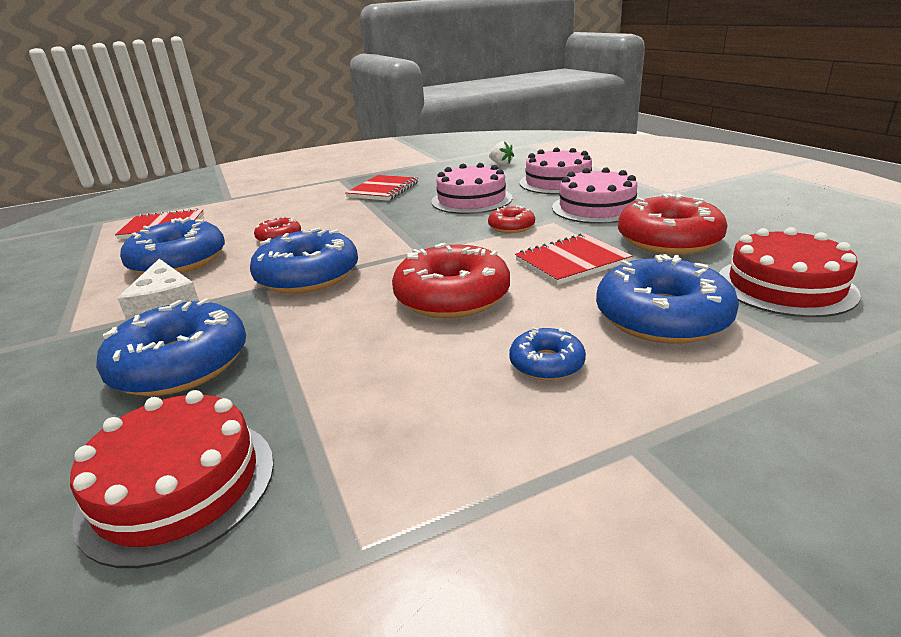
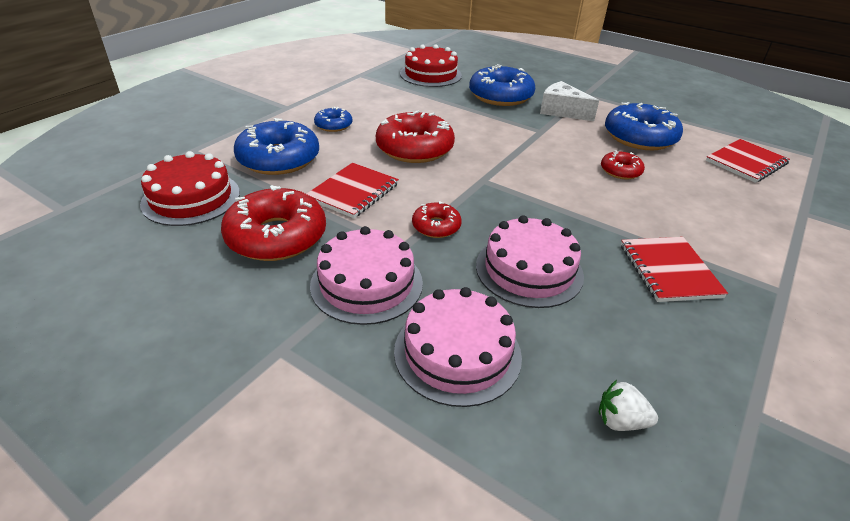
camera: 145 degrees right, 10 degrees up
(308, 276) = (528, 144): blue donut -> none

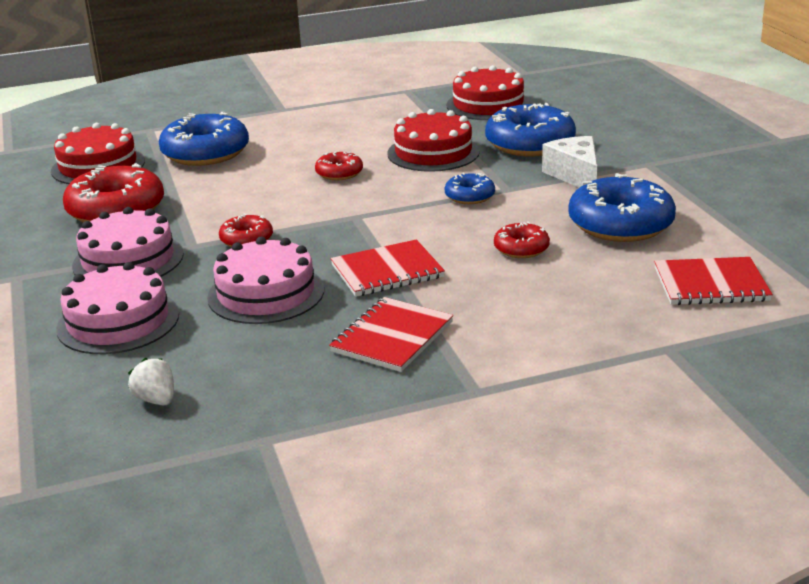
camera: 40 degrees right, 10 degrees down
(333, 125) = (298, 135): blue donut -> blue donut (469, 196)
(353, 192) = (223, 194): red notebook -> red notebook (387, 271)
(414, 148) = (339, 173): red donut -> red donut, size x0.51
(452, 116) = (433, 152): none -> red cake

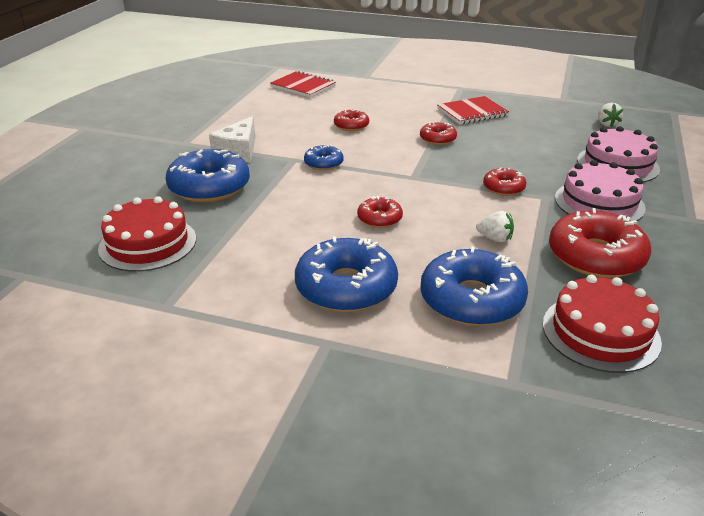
camera: 145 degrees left, 5 degrees up
(218, 193) = (495, 238): none -> white strawberry
(266, 293) = (518, 150): pink cake -> none
(387, 271) = (438, 139): red notebook -> red donut
(433, 152) = (284, 208): red cake -> none
(620, 224) = (280, 119): blue donut -> blue donut (346, 287)

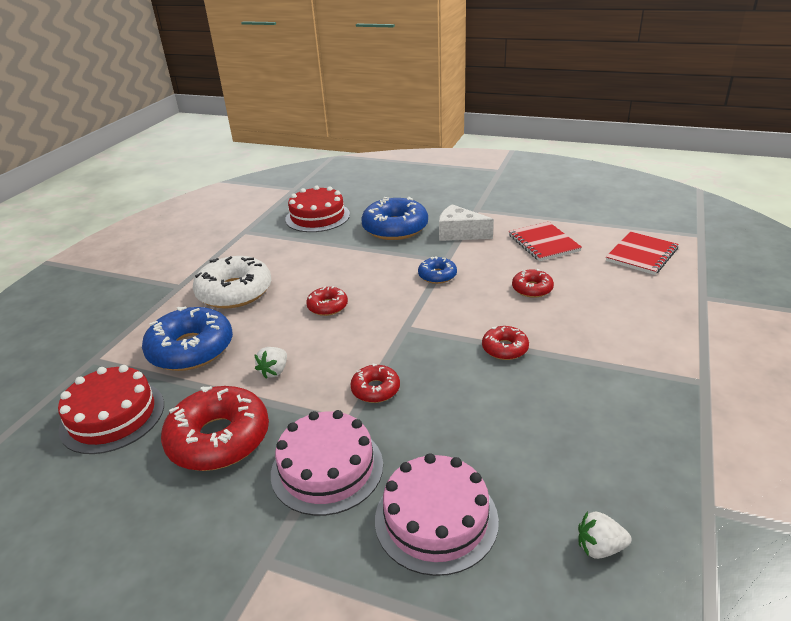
camera: 95 degrees right, 0 degrees up
(346, 287) = (234, 292): blue donut -> white donut
(472, 112) = (602, 385): red notebook -> red notebook (543, 243)

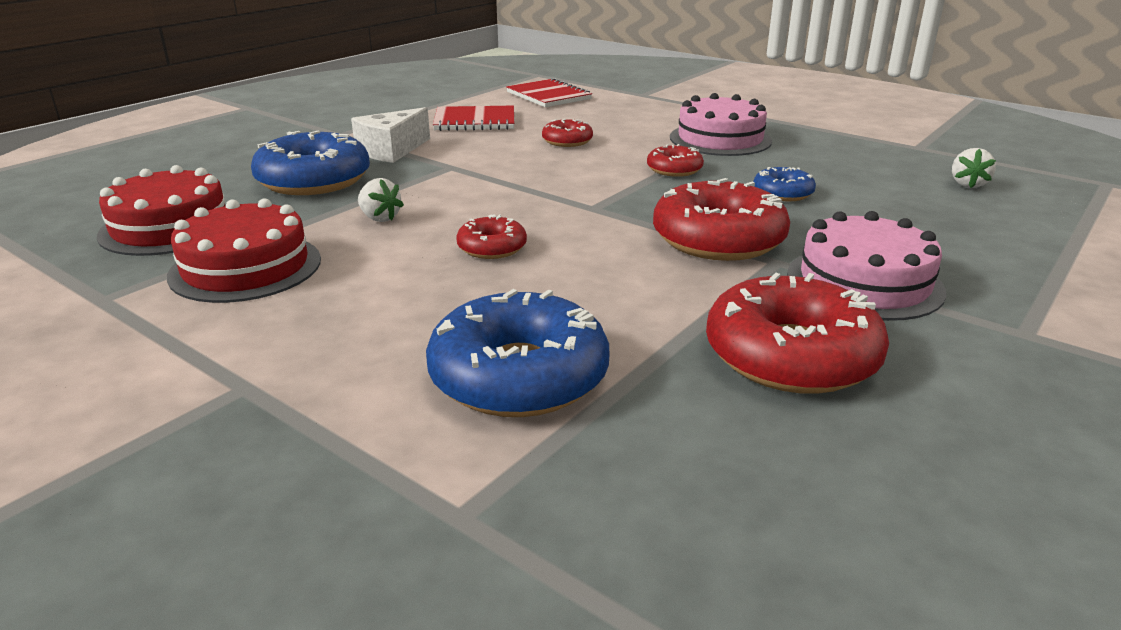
camera: 75 degrees left, 5 degrees down
(112, 416) = (695, 473): red cake -> red cake (246, 267)
(234, 292) = (352, 322): white donut -> none
(274, 371) = (640, 301): white strawberry -> white strawberry (379, 218)
(375, 389) = (718, 239): red donut -> red donut, size x1.95
(436, 519) = (943, 237): pink cake -> pink cake (720, 139)
(437, 275) = (485, 176): blue donut -> blue donut (782, 193)

